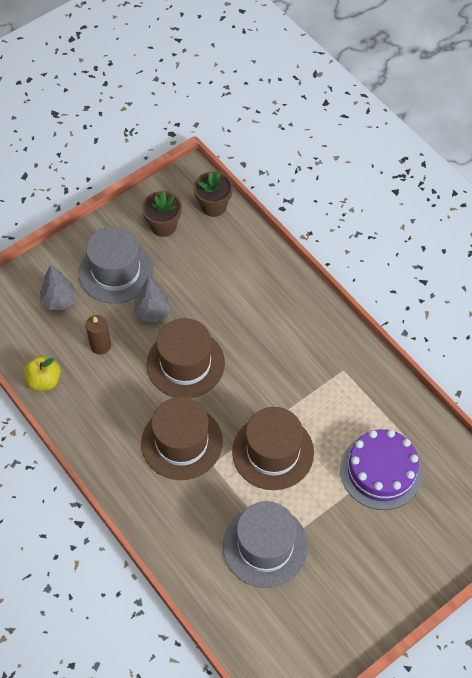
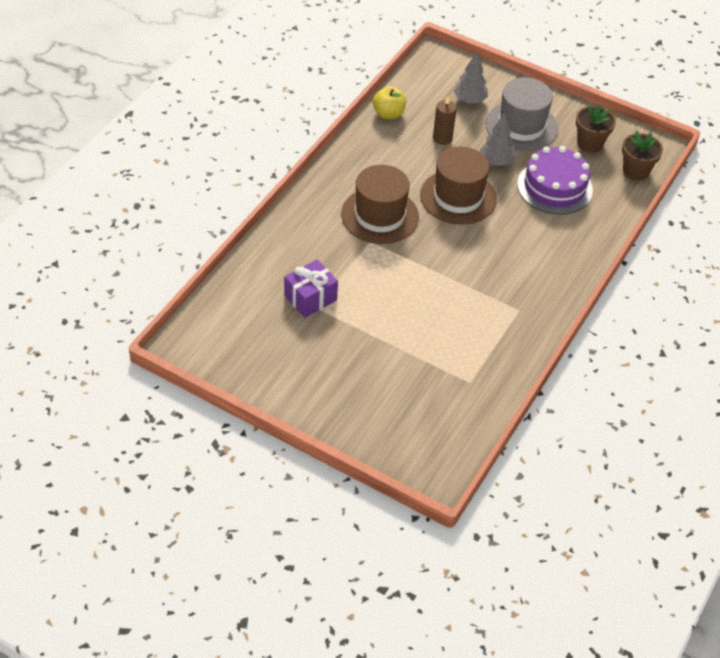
camera: 65 degrees right, 10 degrees down
(265, 546) = (310, 298): grey hat -> purple gift
(273, 452) = (404, 280): brown hat -> none
(381, 471) = (428, 364): purple cake -> purple cake (554, 187)

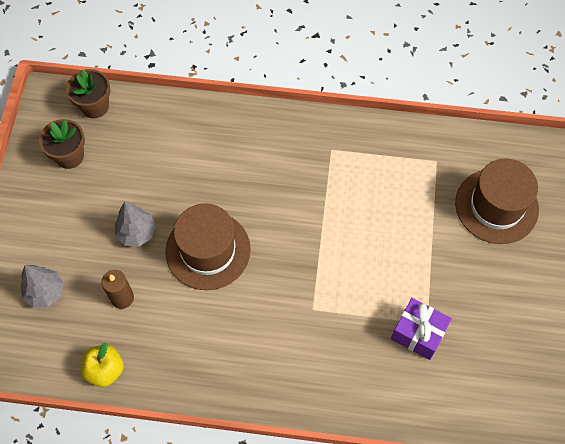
camera: 110 degrees left, 15 degrees up
(380, 216) = (272, 314): brown hat -> brown hat (496, 206)
(521, 126) = (69, 226): grey hat -> none
(554, 187) = (151, 168): purple cake -> none

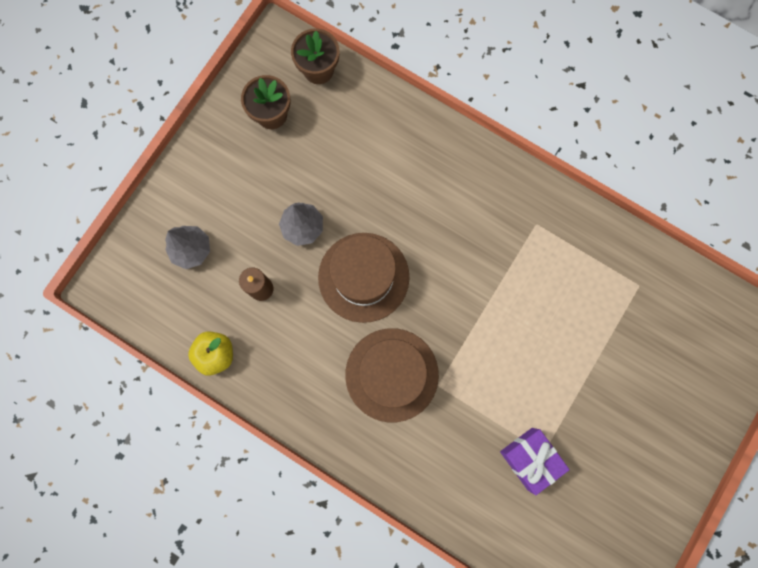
camera: 25 degrees right, 15 degrees up
(496, 206) = (677, 363): brown hat -> brown hat (391, 374)

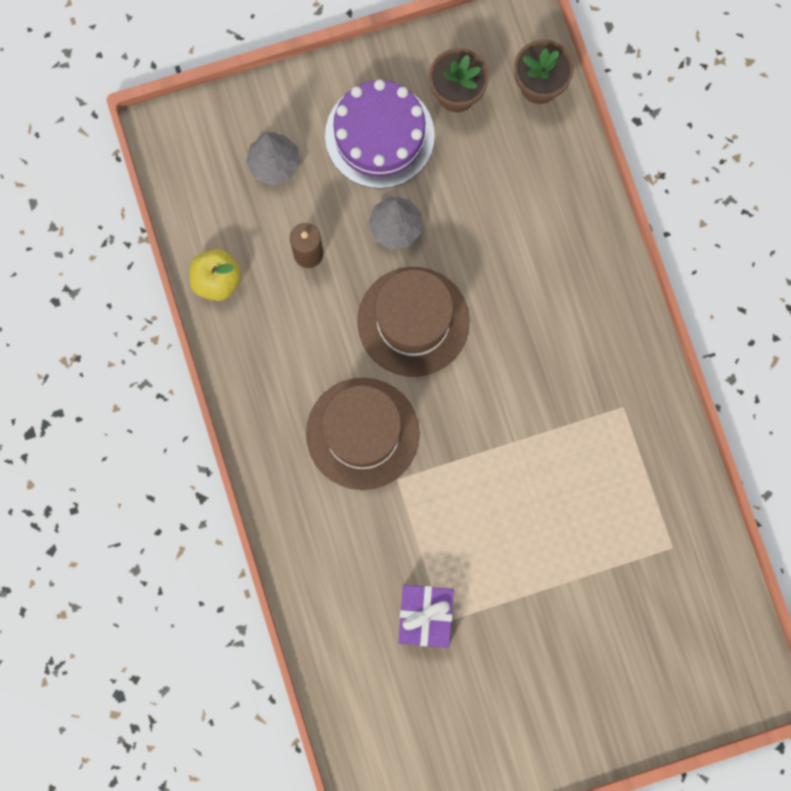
camera: 40 degrees right, 0 degrees up
(244, 178) = (379, 135): none -> purple cake

